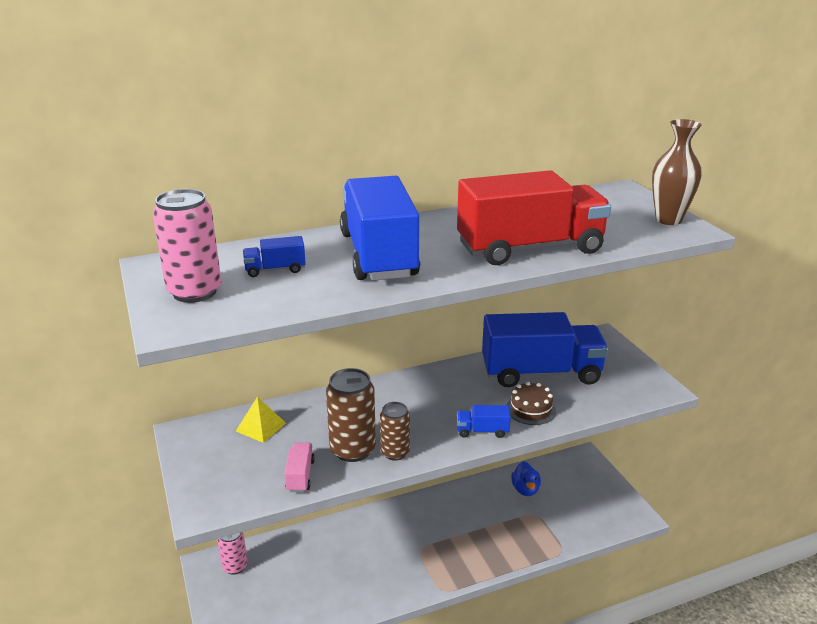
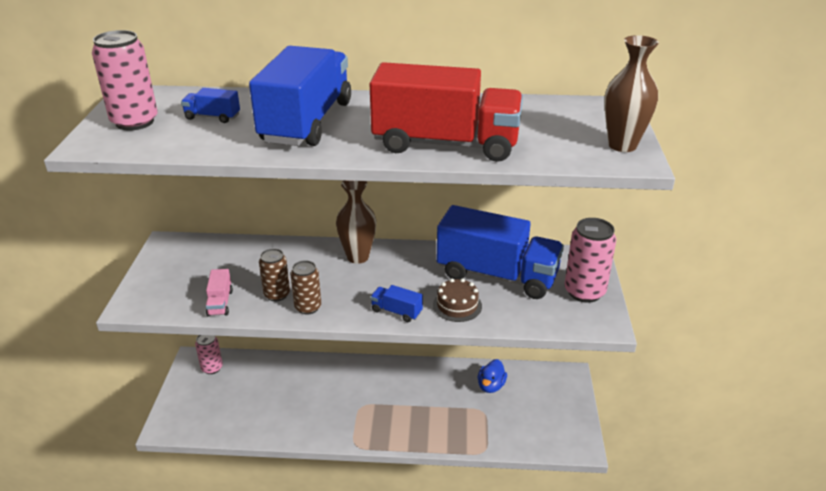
camera: 25 degrees right, 5 degrees up
(261, 427) = (224, 255): yellow pyramid -> none
(300, 476) = (220, 303): pink truck -> pink truck turned 150 degrees clockwise
(352, 450) = (277, 294): brown can -> brown can, size x0.63
(400, 391) = (358, 257): none -> brown vase
(623, 367) = (584, 292): none -> pink can

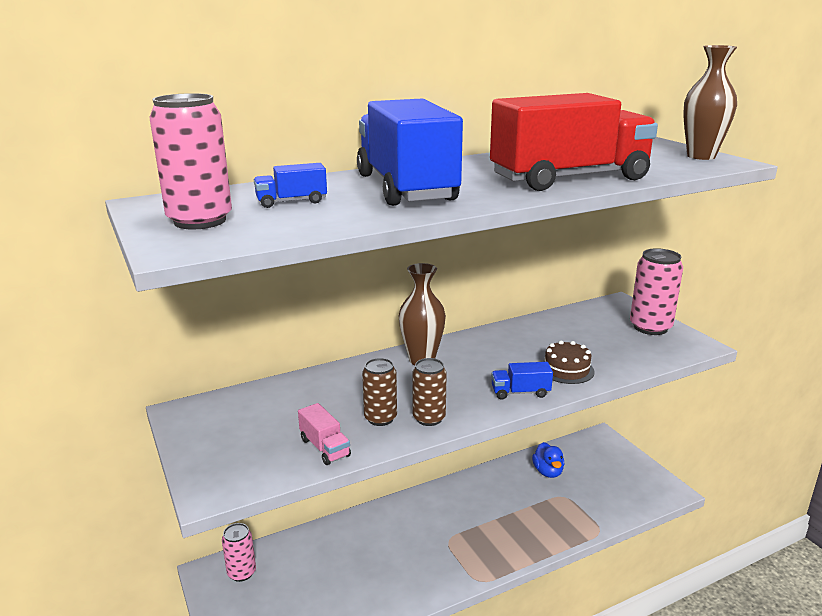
camera: 30 degrees left, 10 degrees down
(497, 275) = (567, 337): blue truck -> none

